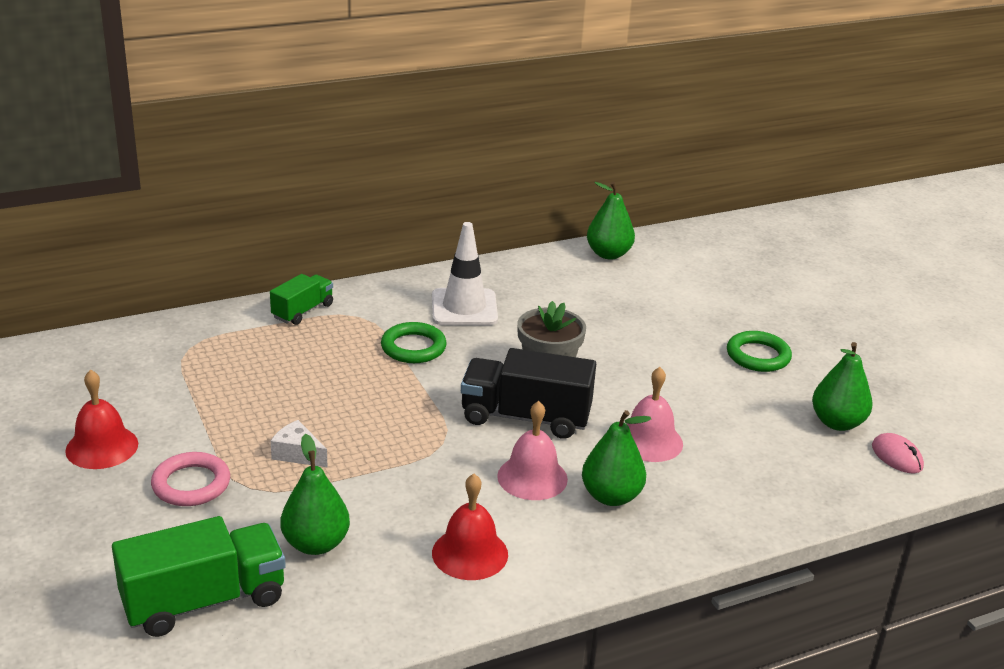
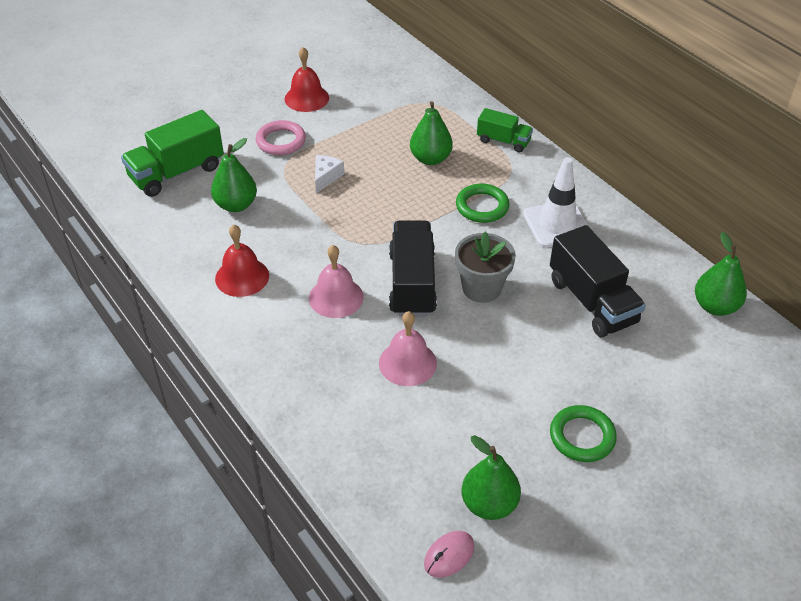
camera: 80 degrees right, 15 degrees up
(204, 601) = (177, 172): green truck -> green truck turned 90 degrees clockwise
(585, 313) = (592, 301): none -> black truck
(611, 496) = (325, 345): green pear -> green pear (430, 159)

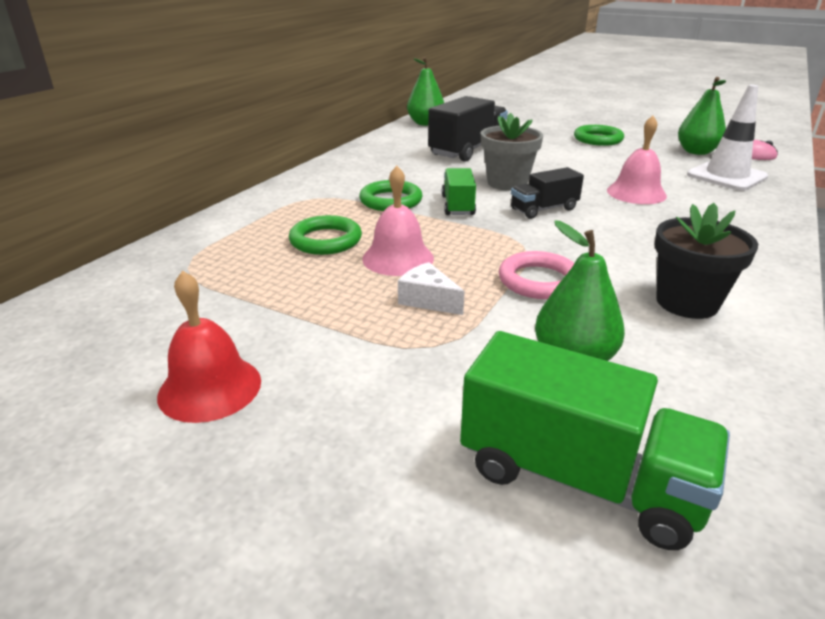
camera: 115 degrees left, 15 degrees down
(242, 277) = (686, 302): red bell -> black flower pot
(281, 141) = (370, 372): pink ring -> pink ring (539, 281)
(326, 177) = (428, 300): white cheese -> white cheese turned 45 degrees clockwise
(336, 297) = (619, 238): pink bell -> pink bell (398, 258)
(412, 283) = (544, 209): black truck -> black truck, size x0.58
(430, 159) = (325, 240): green pear -> green ring
(503, 141) = (260, 209): green truck -> green truck (458, 205)
(557, 224) = (385, 170): white traffic cone -> white traffic cone (726, 176)

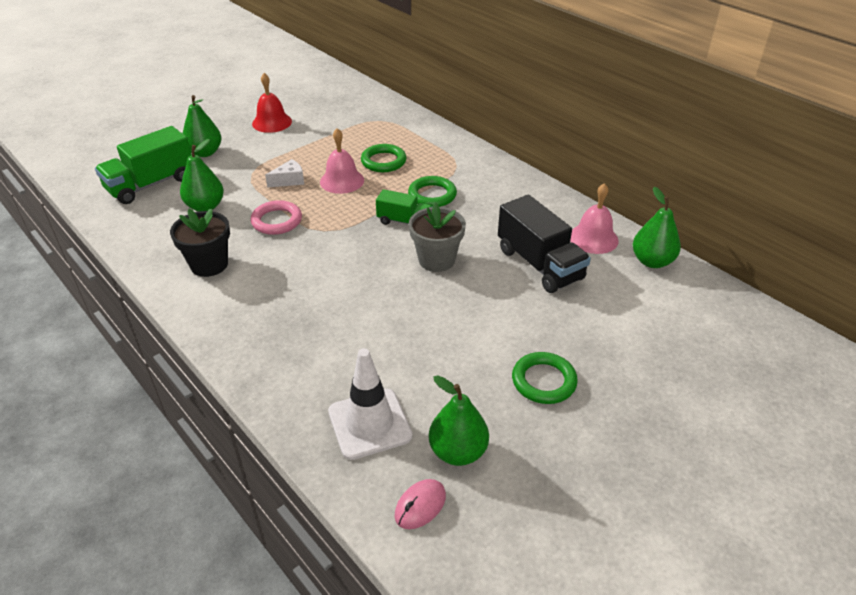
camera: 110 degrees right, 10 degrees up
(391, 444) = (205, 153): none -> green pear
(544, 209) = (371, 260): black truck -> none
(636, 193) = (370, 328): pink bell -> pink bell (593, 238)

